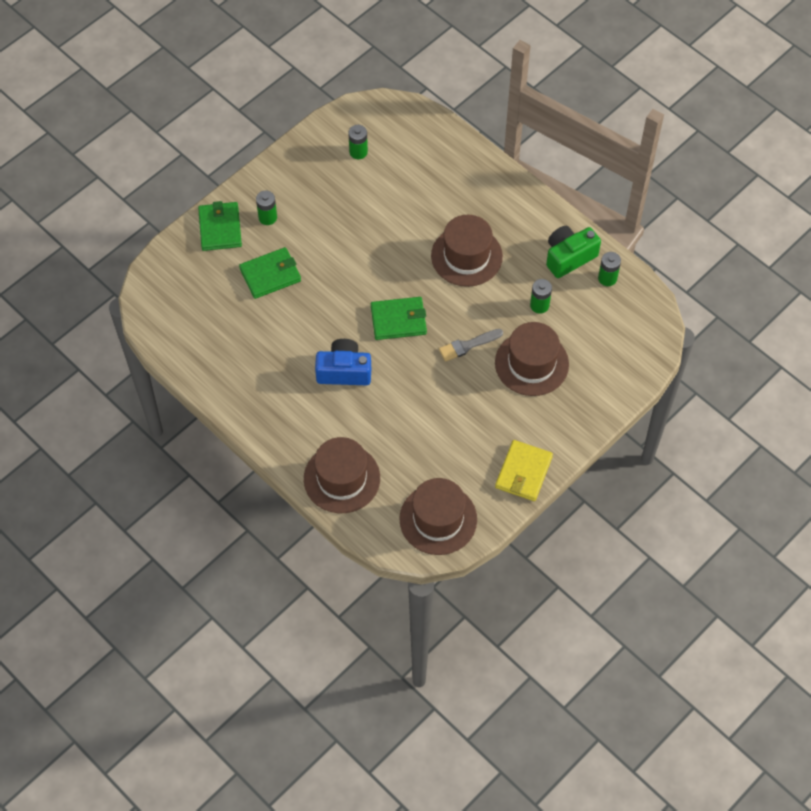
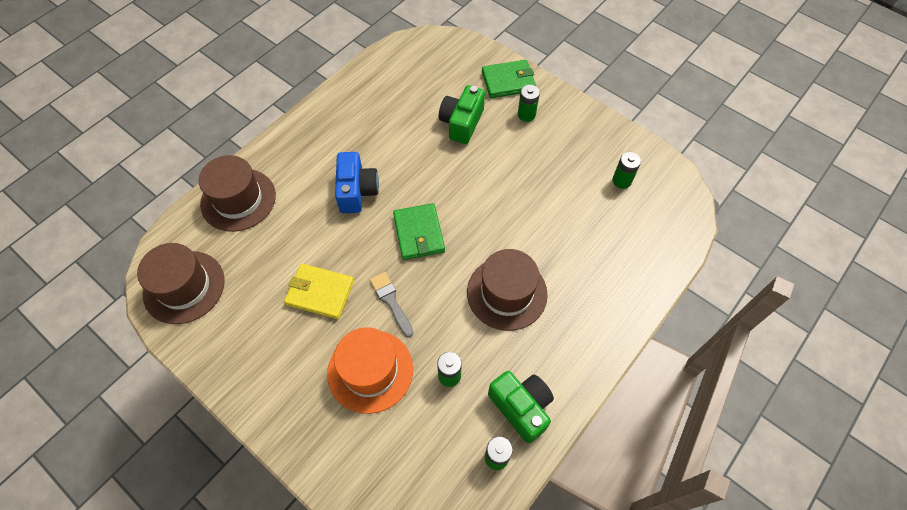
camera: 85 degrees right, 0 degrees up
(270, 275) = (461, 123): green wallet -> green camera
(523, 472) = (231, 369): yellow wallet -> yellow wallet (320, 292)
(531, 363) = (370, 371): brown hat -> orange hat

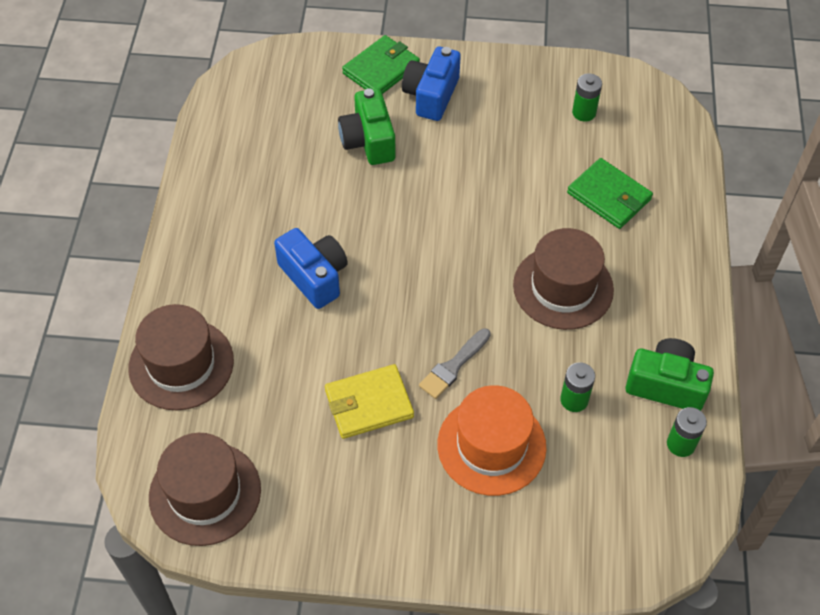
camera: 35 degrees left, 5 degrees down
(391, 301) = (453, 366): grey brush -> grey brush turned 75 degrees counterclockwise
(419, 233) = (422, 281): green wallet -> green wallet (609, 196)
(526, 114) = (431, 95): green battery -> blue camera

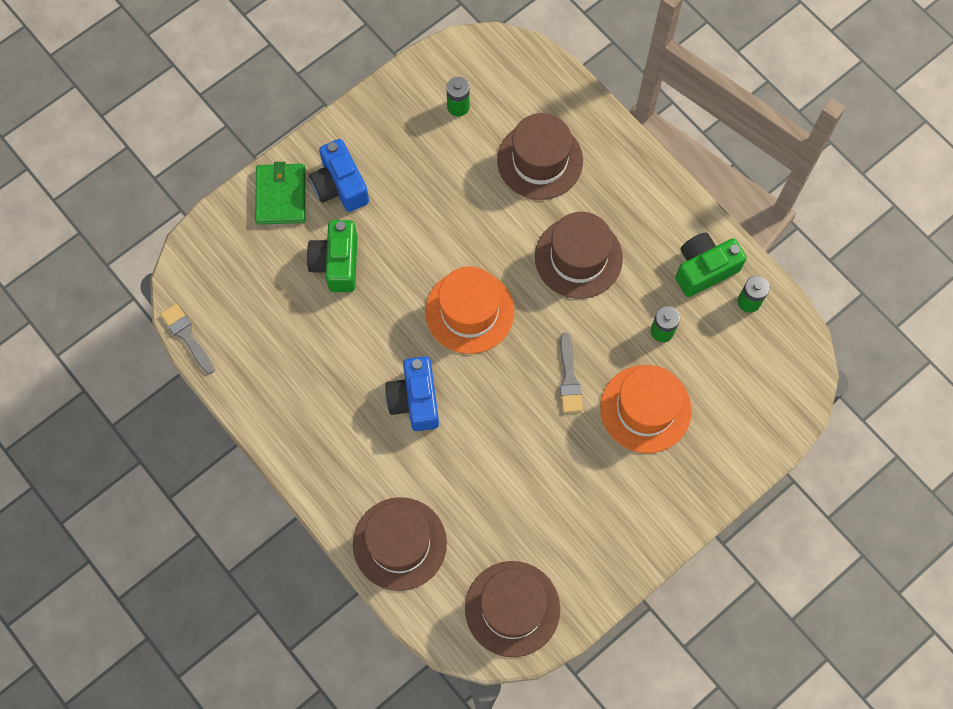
camera: 45 degrees left, 15 degrees up
(209, 102) = (187, 336): none -> grey brush
(314, 276) = (415, 400): blue camera -> blue camera turned 105 degrees counterclockwise
(368, 141) = (336, 263): green camera -> green camera turned 60 degrees clockwise
(368, 404) = (545, 453): yellow wallet -> none
(429, 252) = (469, 311): none -> orange hat
(609, 196) = (540, 160): green wallet -> brown hat

